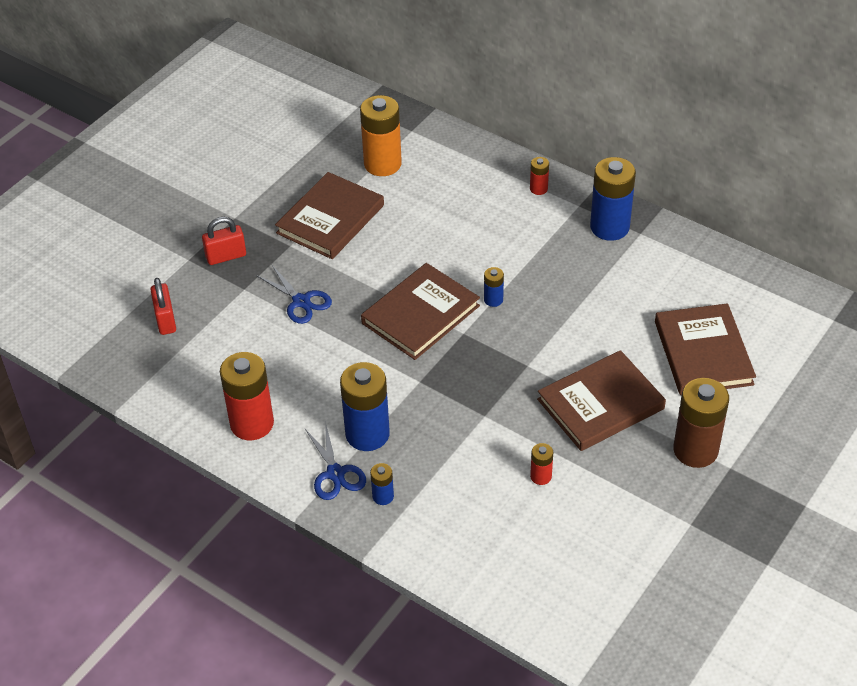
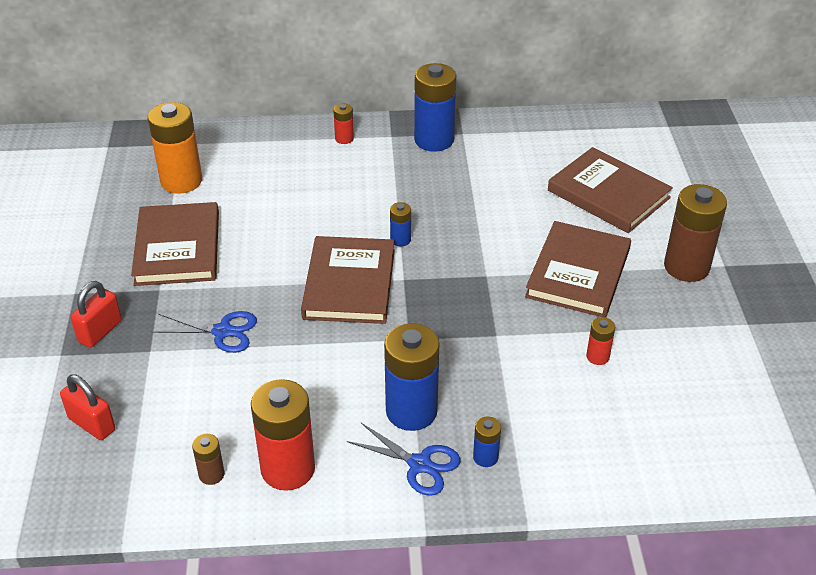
camera: 40 degrees left, 5 degrees down
(204, 398) = (211, 474): none -> brown battery

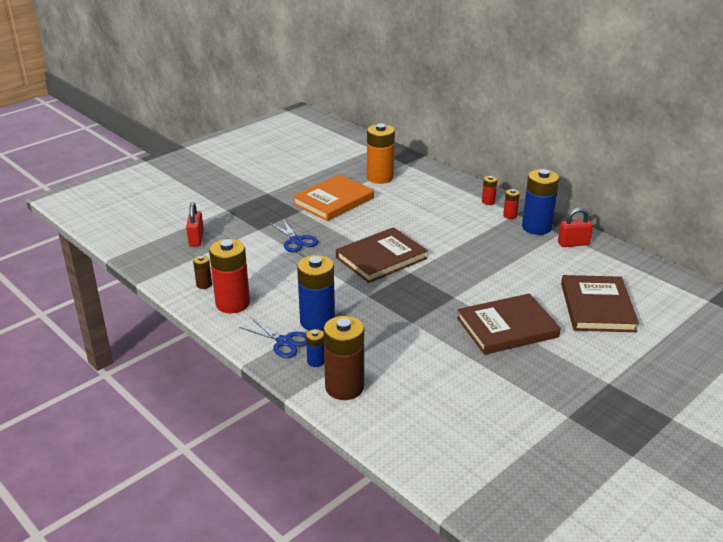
camera: 50 degrees right, 10 degrees down
(100, 331) = (253, 211): red padlock -> red padlock (573, 243)
(177, 248) = (333, 201): brown book -> orange book
(400, 239) = (438, 256): blue battery -> none
(419, 464) = (284, 342): blue scissors -> blue scissors turned 45 degrees counterclockwise
(597, 356) = (447, 366): red battery -> red battery (510, 215)
(686, 267) = (580, 367): brown battery -> brown battery (344, 387)

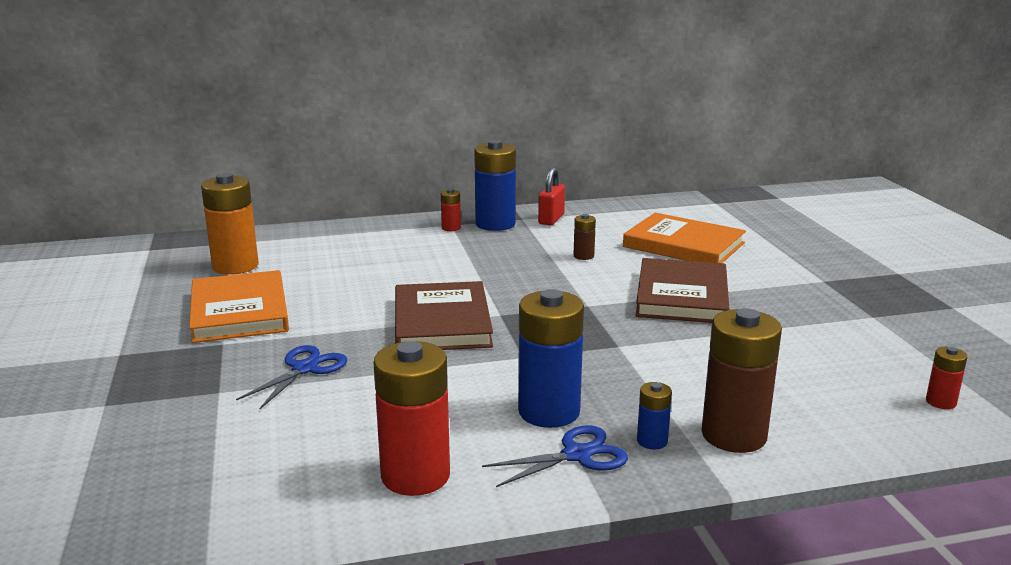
camera: 60 degrees left, 10 degrees down
(196, 239) = (151, 461): red padlock -> none
(204, 284) = (317, 491): brown battery -> brown battery (583, 256)
(296, 240) = (305, 369): blue scissors -> blue scissors turned 60 degrees counterclockwise
(488, 202) = (403, 229): red battery -> red battery (941, 402)
(597, 307) = (683, 245): brown book -> orange book

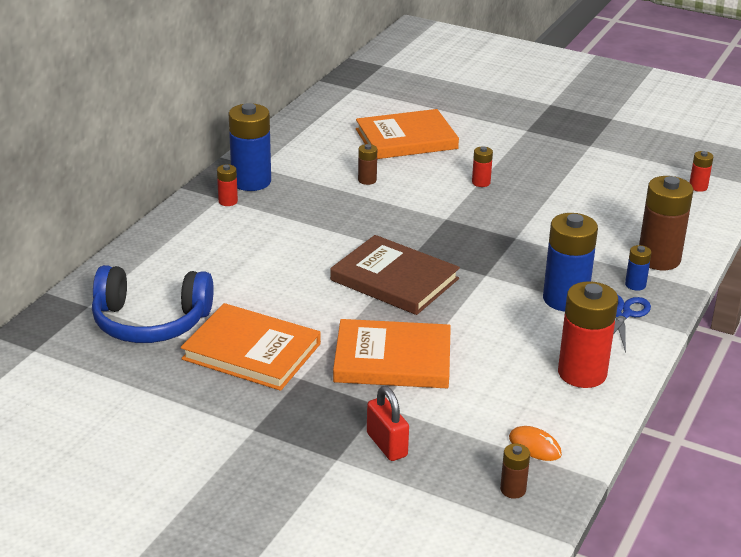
camera: 50 degrees left, 10 degrees up
(130, 518) = (513, 490): none -> brown battery
(231, 500) = (535, 446): none -> orange mouse
(235, 266) = (150, 322): orange battery -> blue headphones
(305, 369) = (392, 359): blue scissors -> orange book
(551, 219) = (279, 157): red padlock -> red padlock (386, 445)
(682, 296) = (481, 182): brown book -> red battery

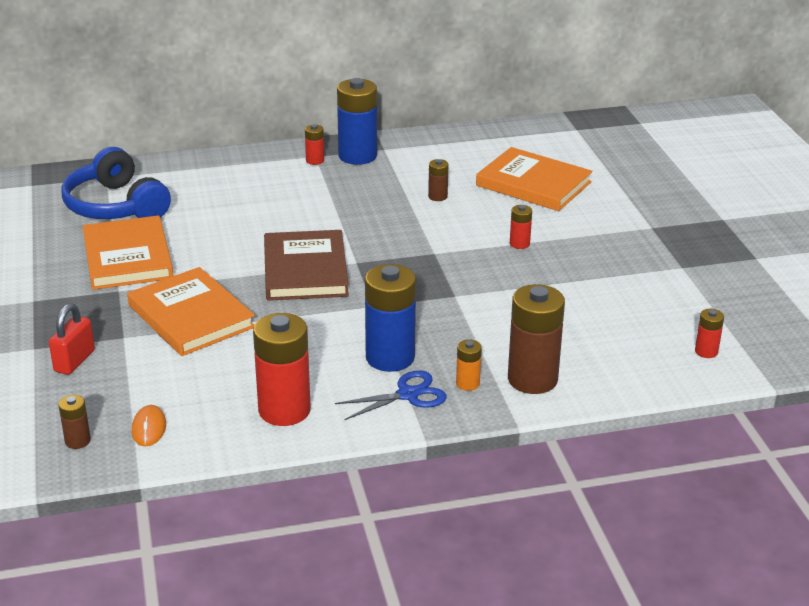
camera: 50 degrees right, 0 degrees up
(635, 285) = (467, 383): blue battery -> orange battery

